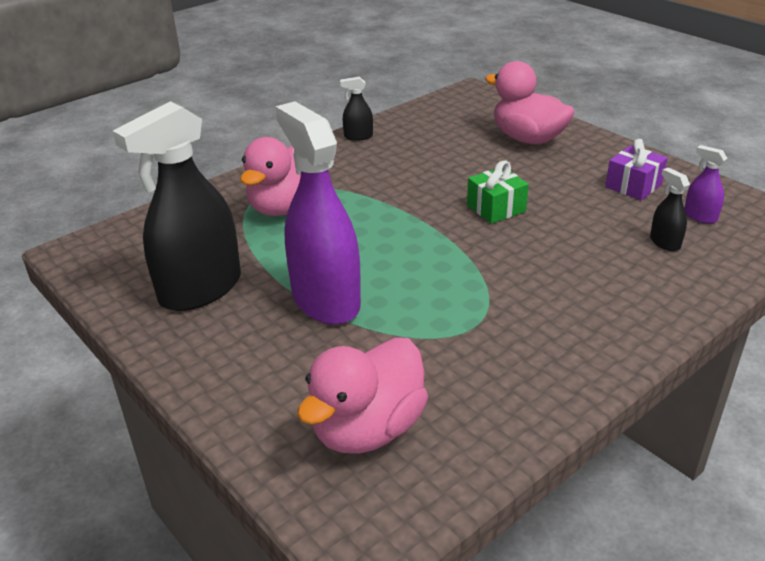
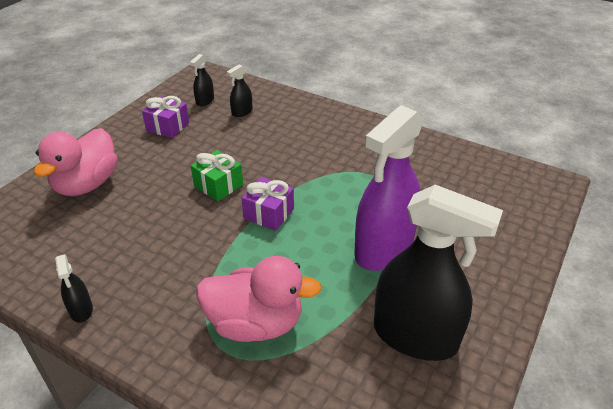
camera: 110 degrees left, 5 degrees up
(368, 429) = (485, 197): pink duck -> none
(429, 233) = (269, 213): none -> purple gift
(700, 216) = (205, 101): purple spray bottle -> black spray bottle

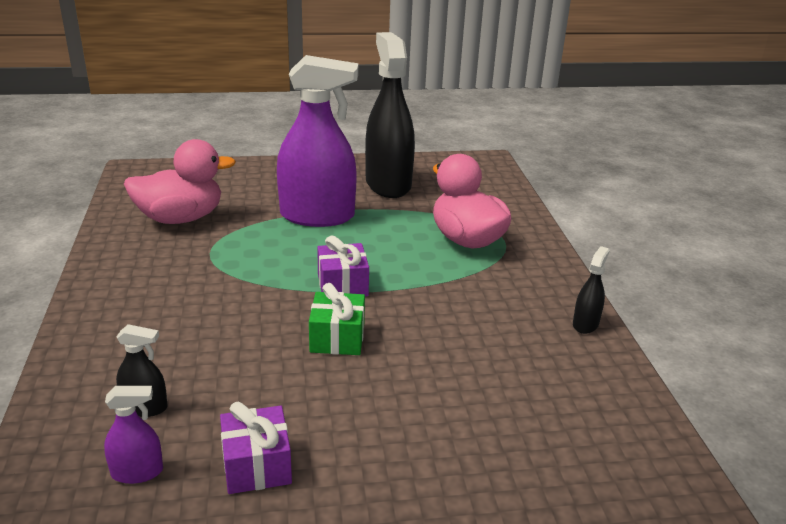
camera: 130 degrees left, 10 degrees down
(87, 184) = (466, 451): pink duck -> pink duck (181, 218)
(205, 101) = (137, 472): black spray bottle -> purple spray bottle

